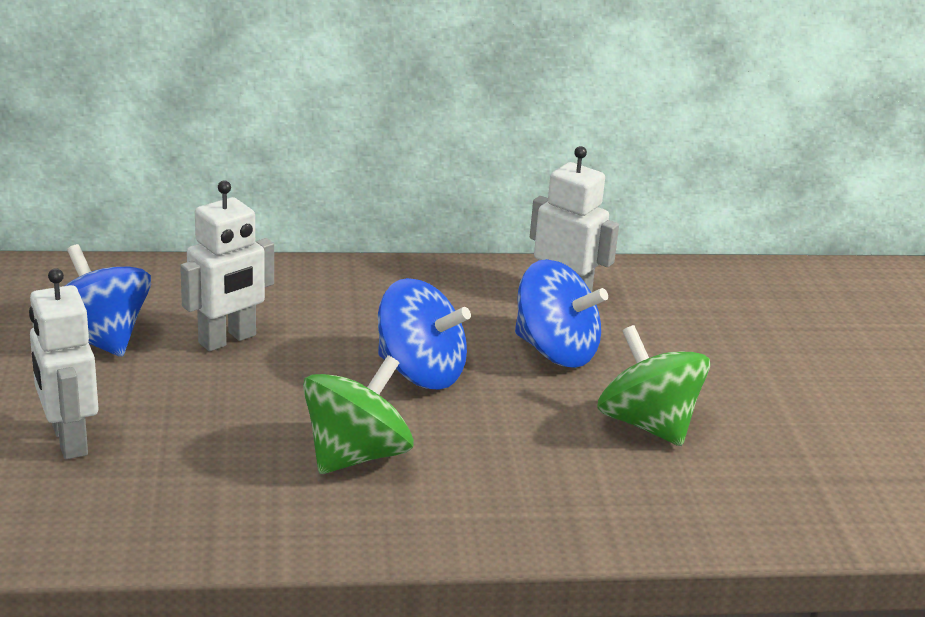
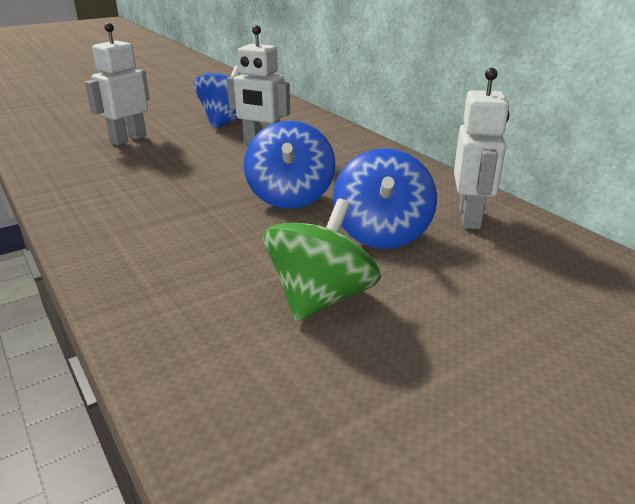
camera: 65 degrees right, 0 degrees up
(356, 455) = (170, 202): green spinning top -> none

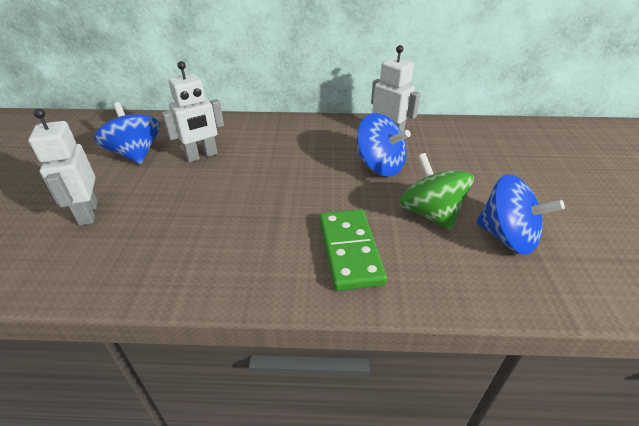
camera: 55 degrees left, 10 degrees up
(185, 264) = (349, 251): none -> green domino
(290, 197) = (300, 177): blue spinning top -> blue spinning top (507, 237)

